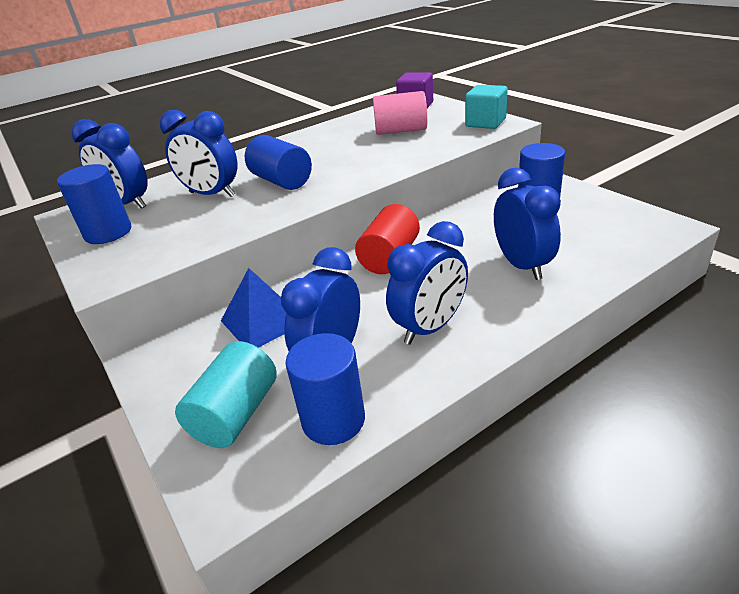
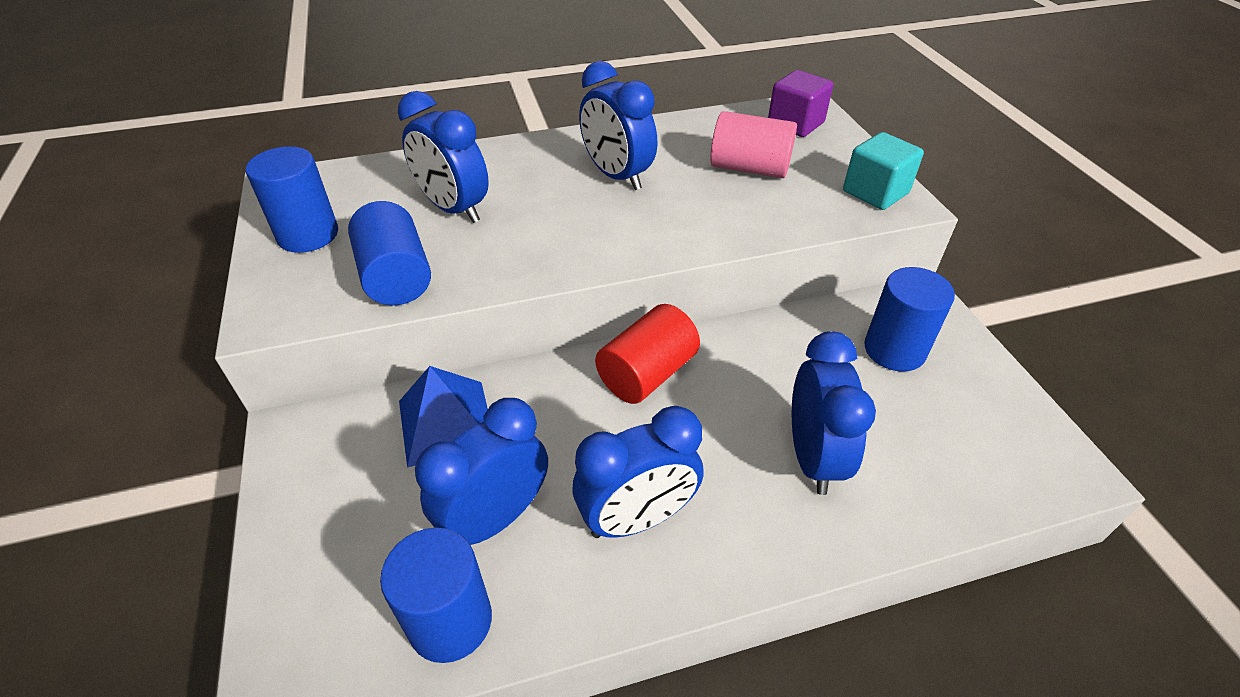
camera: 15 degrees right, 10 degrees up
(127, 204) = (352, 190): blue clock -> blue clock (617, 176)
(236, 414) = (349, 561): turquoise cylinder -> none
(281, 181) = (548, 214): blue cylinder -> blue cylinder (396, 277)

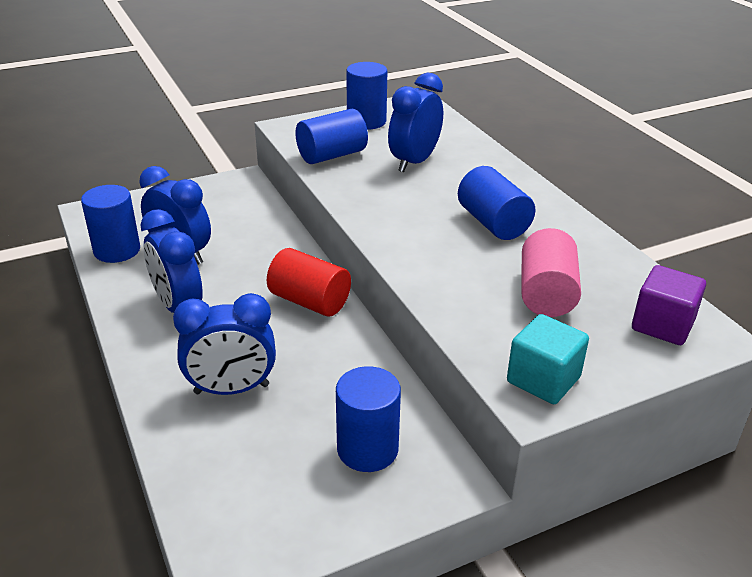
camera: 80 degrees right, 10 degrees down
(446, 422) = (254, 226): blue pyramid -> none
(617, 176) = (493, 223): blue clock -> blue cylinder

